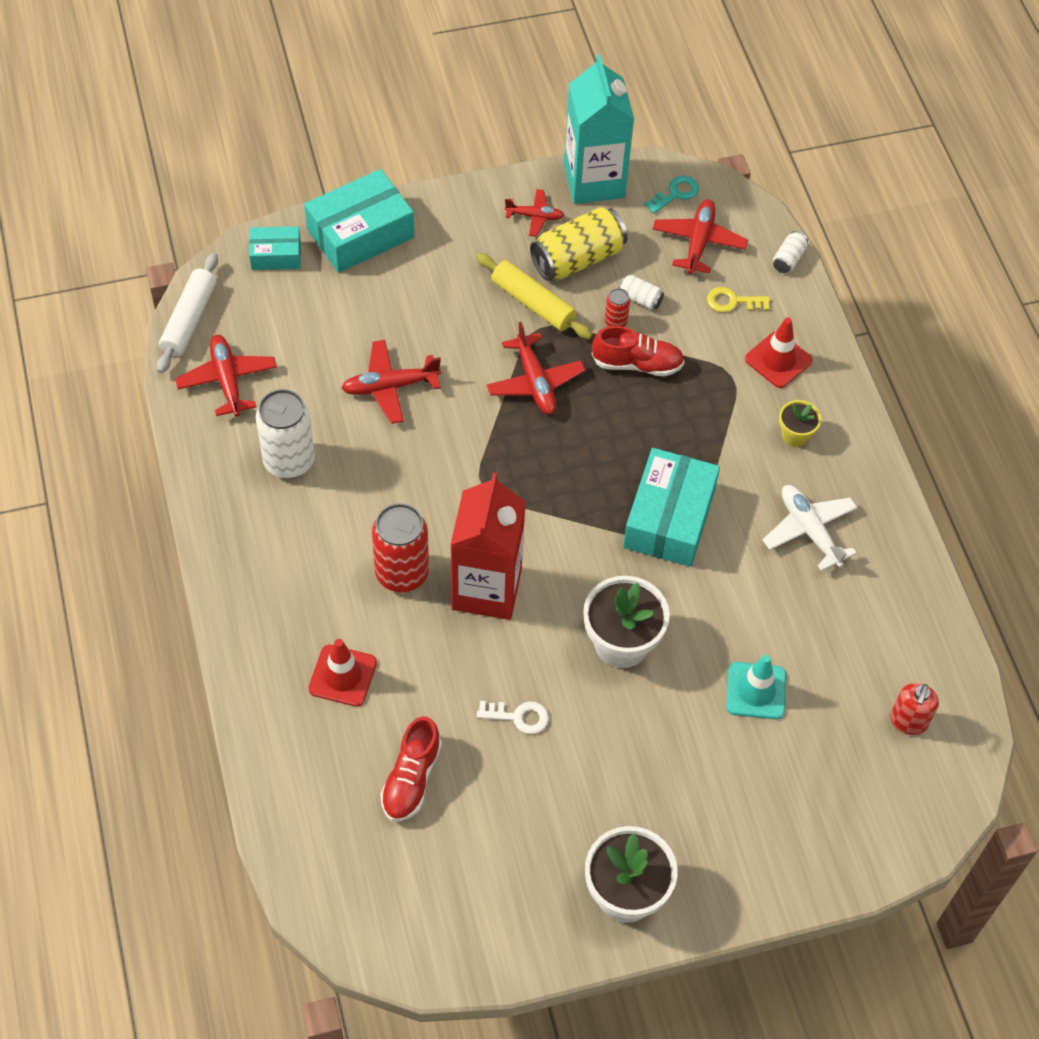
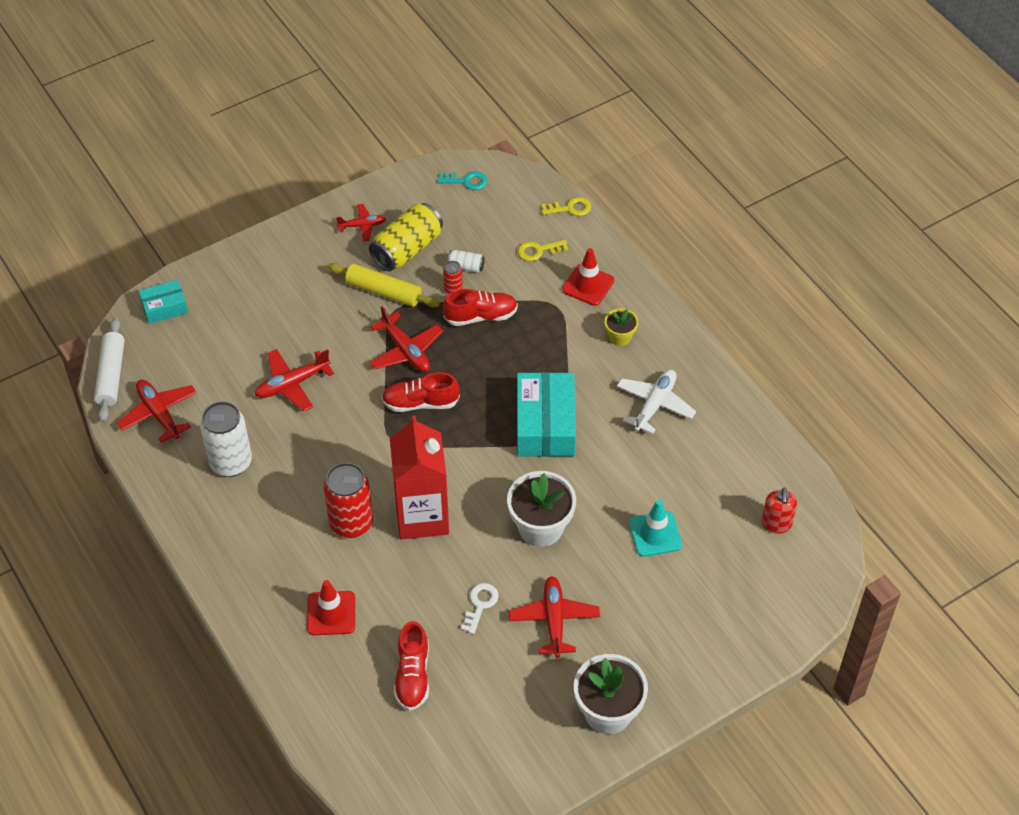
camera: 15 degrees left, 5 degrees down
(360, 234) = (228, 274): turquoise box -> none
(518, 716) = (480, 605): white key -> white key turned 60 degrees counterclockwise
(530, 450) = (420, 403): none -> red shoe
(594, 181) = (400, 187): turquoise carton -> none
(675, 193) = (466, 181): turquoise key -> turquoise key turned 60 degrees clockwise
(698, 242) = (497, 213): red plane -> red plane (554, 620)
(788, 259) = (570, 208): white can -> yellow key
(809, 530) = (654, 405): white plane -> white plane turned 75 degrees clockwise

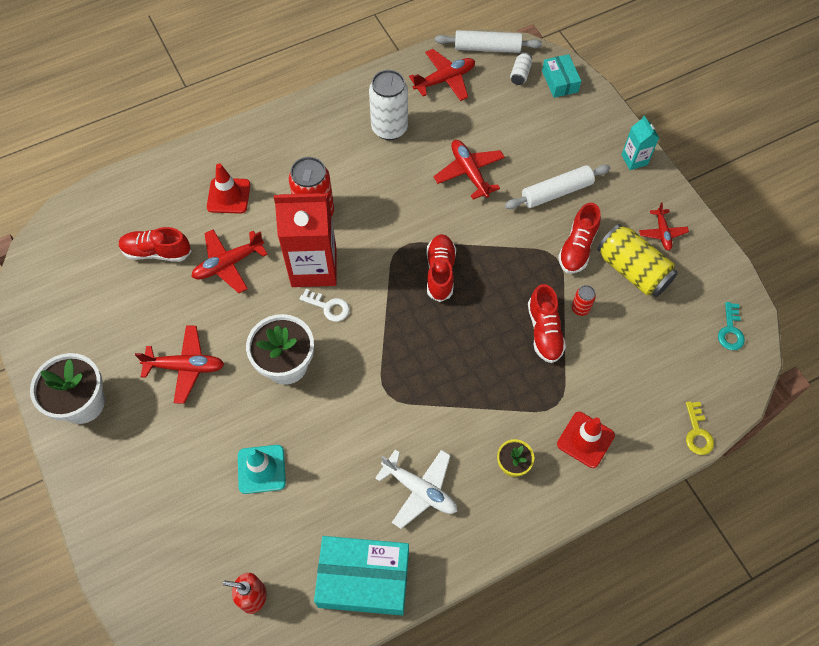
camera: 95 degrees right, 10 degrees up
(273, 245) = (634, 160): none -> turquoise carton
(316, 309) = (556, 192): none -> white rolling pin
(383, 291) = (577, 248): yellow rolling pin -> red shoe
(406, 350) = (503, 263): red plane -> red plane (228, 264)
(466, 267) = (610, 322): white can -> white can (520, 74)
(480, 605) = (214, 307): white key -> white key (328, 307)
(538, 251) = (633, 394): yellow key -> none
(545, 424) = (404, 379): turquoise box -> turquoise box (364, 579)

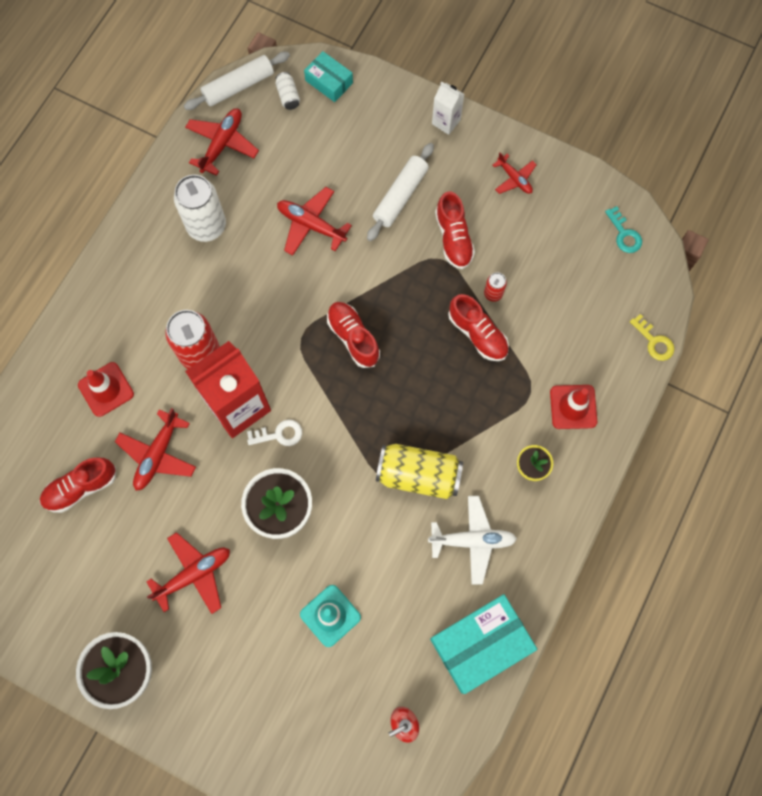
camera: 35 degrees left, 10 degrees up
(632, 270) = (512, 230): yellow can -> yellow can (418, 475)
(634, 160) = (446, 122): turquoise carton -> white carton

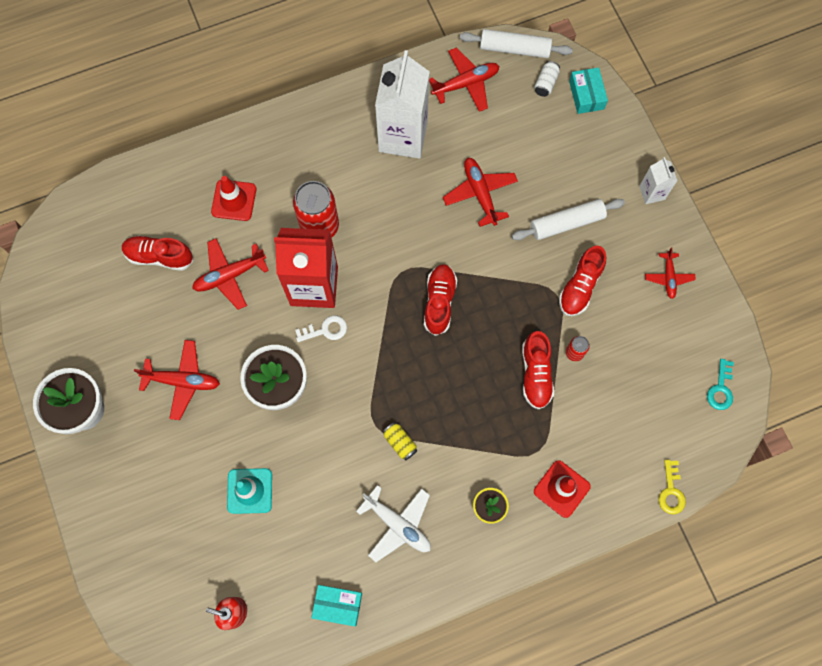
camera: 40 degrees right, 0 degrees up
(206, 226) = (403, 136): white can -> white carton
(279, 434) = (325, 330): white key -> white key turned 45 degrees counterclockwise
(418, 475) = (400, 442): yellow can -> yellow can, size x0.47
(480, 644) = (338, 605): turquoise box -> turquoise box, size x0.55

